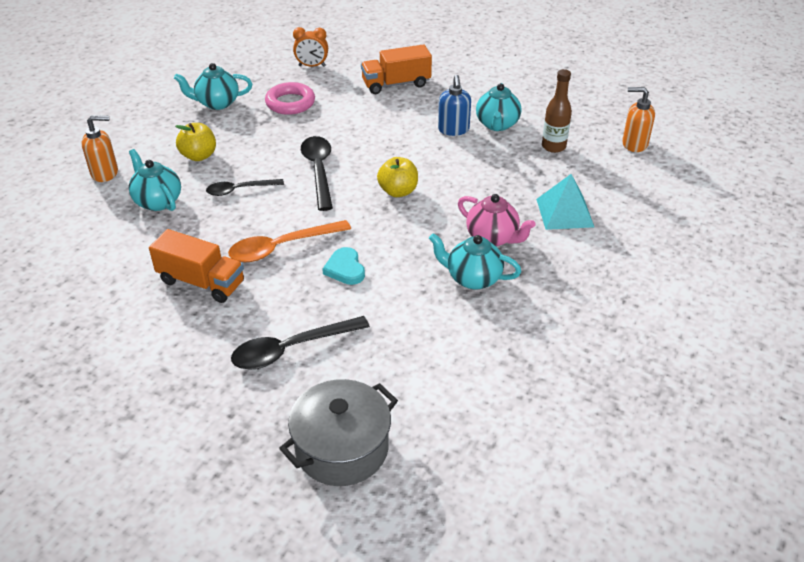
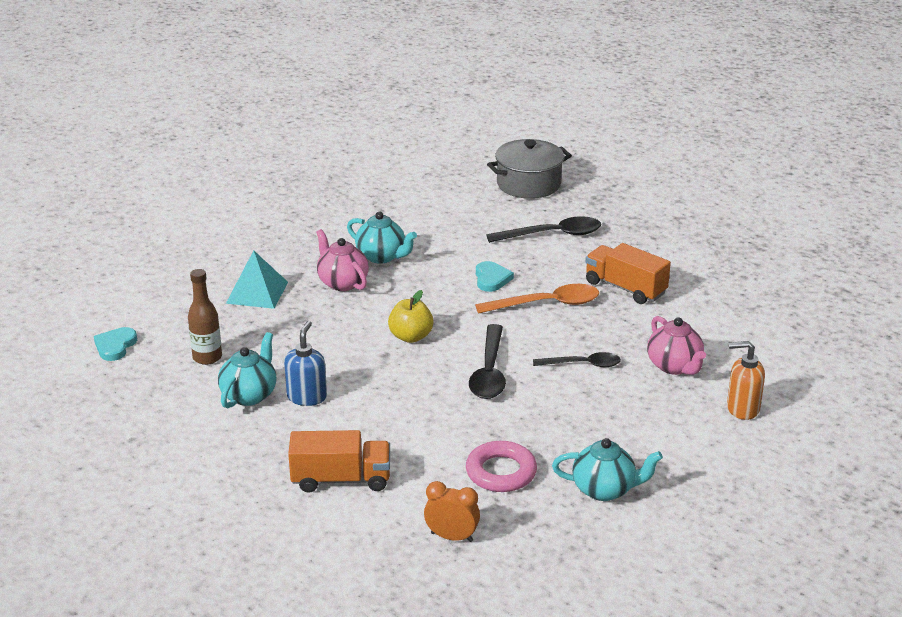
camera: 165 degrees left, 10 degrees down
(157, 201) = (674, 366): turquoise teapot -> pink teapot
(199, 156) = (629, 413): yellow apple -> none
(634, 144) = (115, 346): orange soap dispenser -> turquoise heart

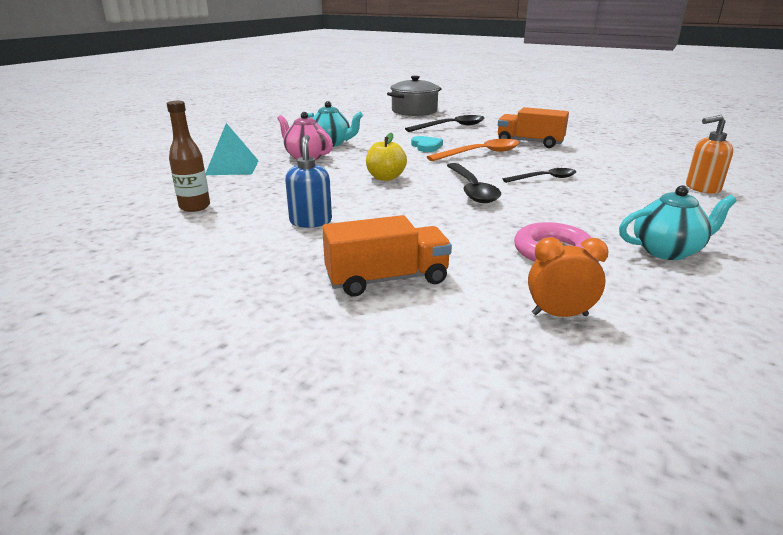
camera: 15 degrees left, 5 degrees down
(115, 346) = (92, 209): turquoise heart -> none
(249, 395) = (248, 226): turquoise teapot -> none
(674, 366) = (617, 173): pink teapot -> none

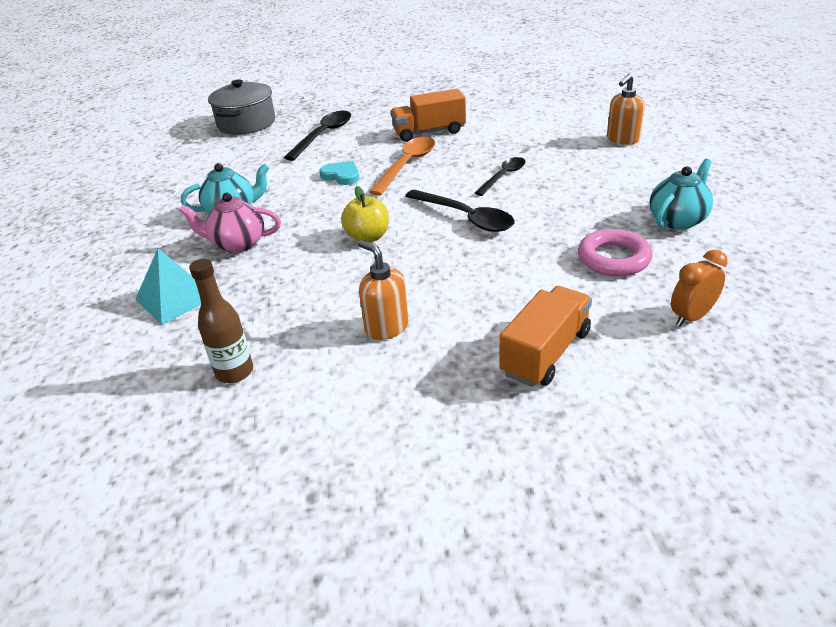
camera: 35 degrees left, 10 degrees up
(310, 221) = (386, 327): blue soap dispenser -> orange soap dispenser

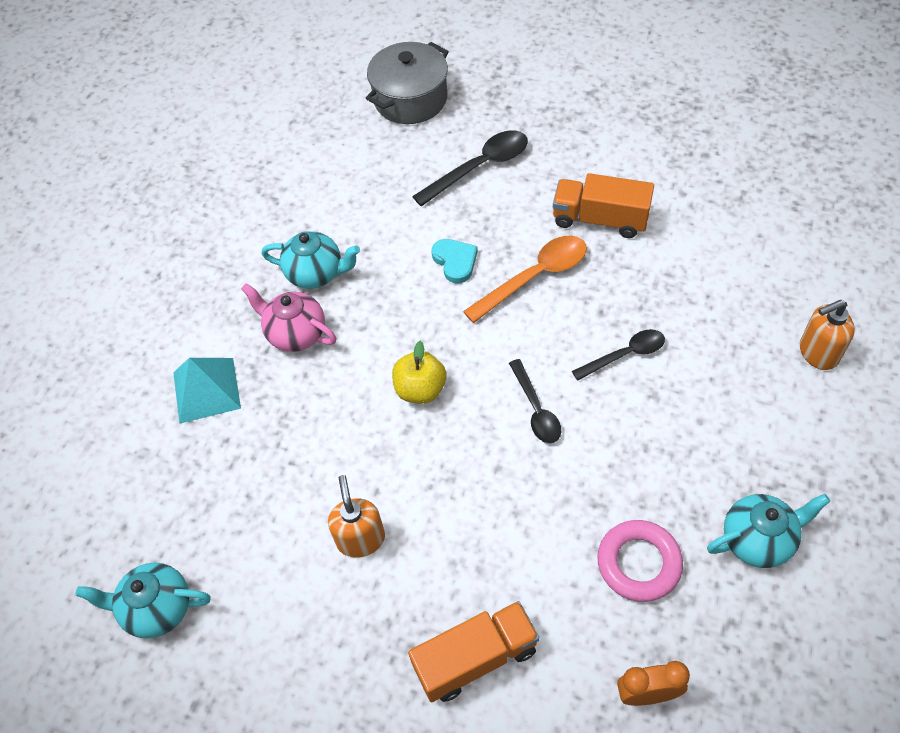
camera: 30 degrees right, 20 degrees up
(219, 446) = (157, 608): none -> turquoise teapot
(234, 372) = (208, 524): brown bottle -> none
(466, 218) = (536, 409): black spoon -> black spoon, size x0.66

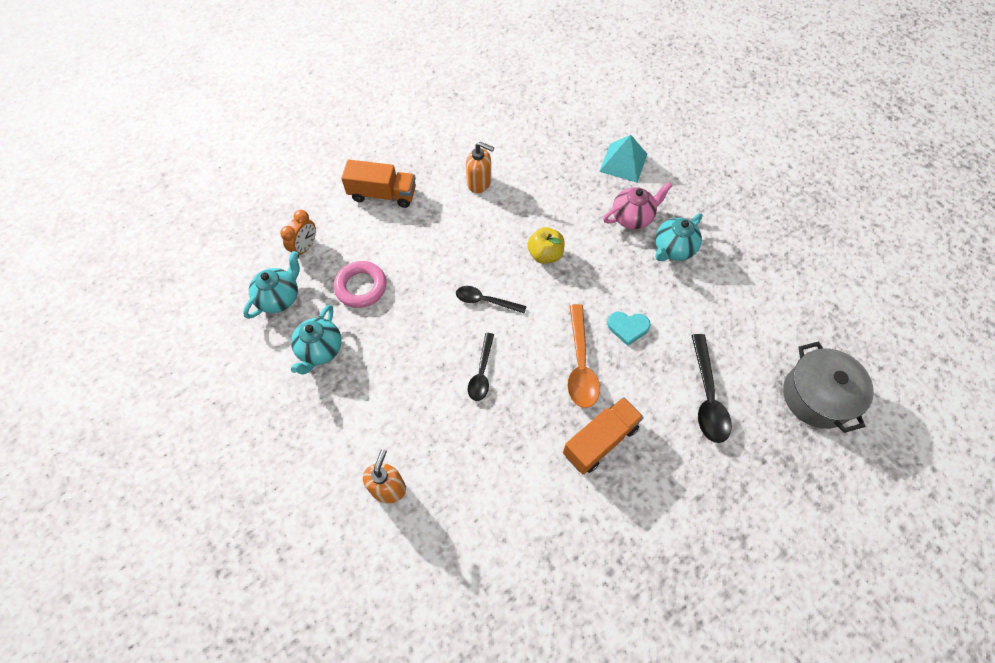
camera: 120 degrees right, 5 degrees up
(157, 608) = (512, 98): turquoise teapot -> turquoise teapot (279, 298)
(475, 658) = (382, 194): orange truck -> orange truck turned 90 degrees counterclockwise

